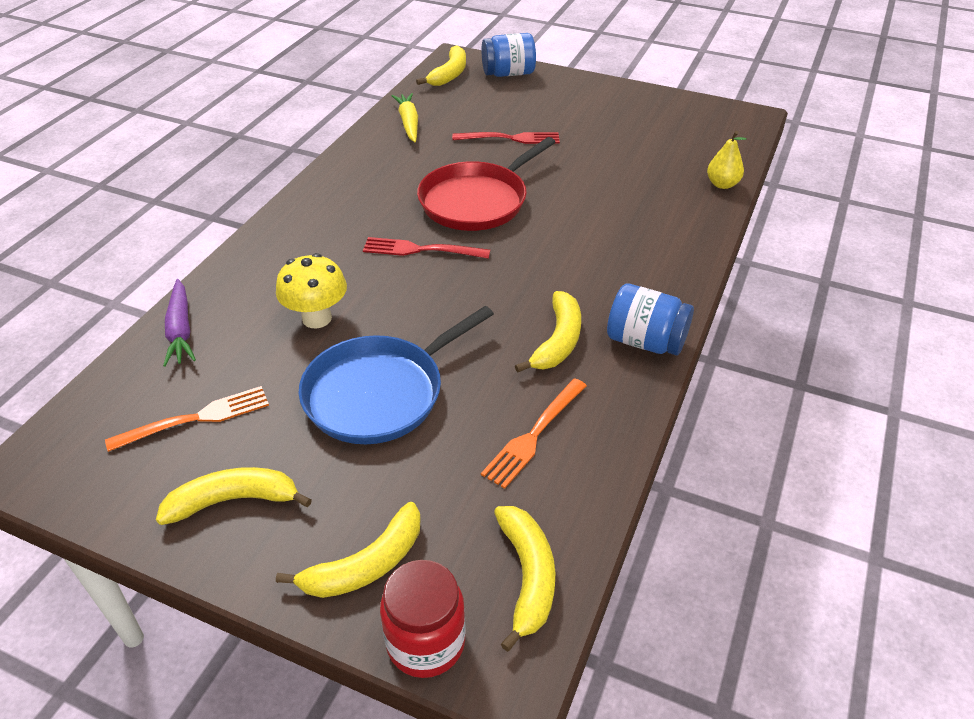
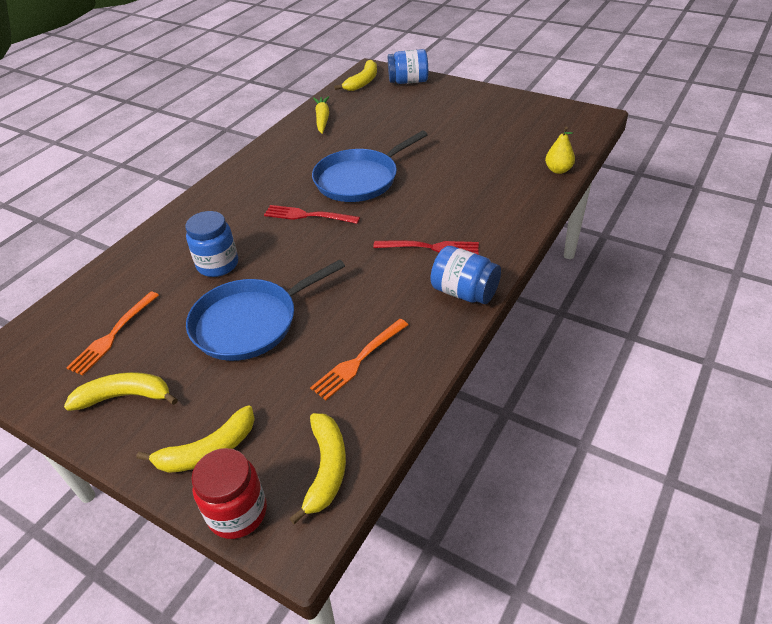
camera: 10 degrees right, 0 degrees up
(180, 330) = (118, 269): purple carrot -> none
(196, 418) = (113, 335): orange fork -> orange fork turned 135 degrees clockwise
(317, 318) = (218, 264): yellow mushroom -> blue jar
(477, 201) = (360, 179): red pan -> blue pan
(510, 138) = (397, 131): red fork -> red fork (430, 247)
(557, 341) = (395, 289): yellow banana -> none

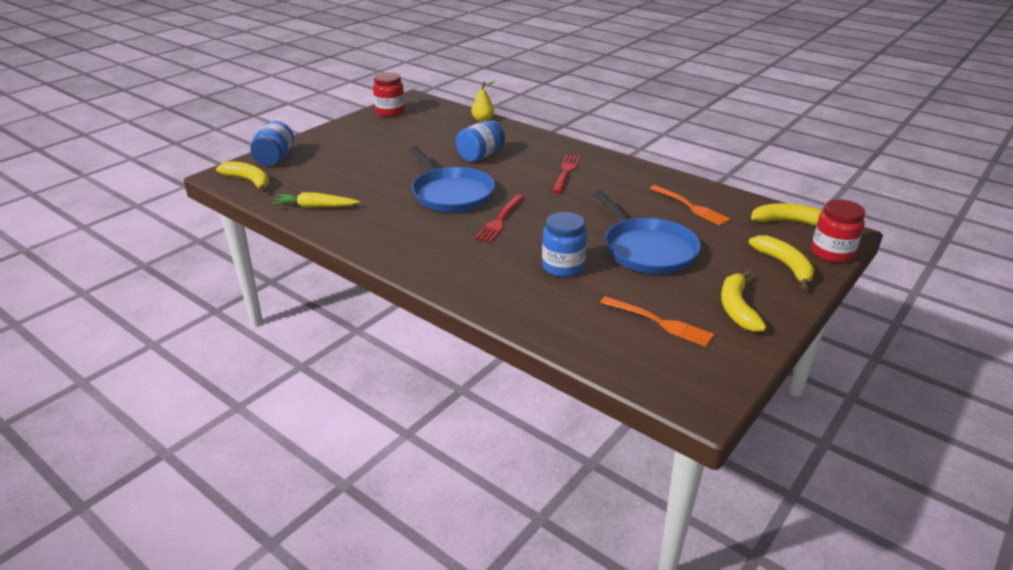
camera: 85 degrees left, 10 degrees down
(464, 292) = (621, 166): blue jar -> blue jar (480, 156)
(546, 111) = (390, 112): none -> red jar

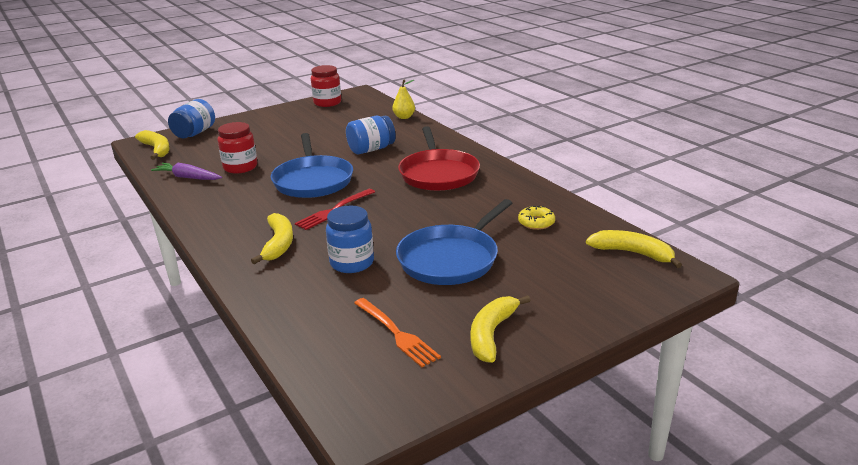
camera: 20 degrees right, 5 degrees down
(315, 207) = (188, 177): yellow carrot -> purple carrot
(566, 172) = (438, 173): red fork -> red pan
(647, 249) = (451, 259): blue pan -> blue pan turned 45 degrees clockwise
(690, 206) = (536, 222): orange fork -> yellow donut
(784, 266) = (586, 299): yellow banana -> yellow banana (278, 244)
(831, 253) = (654, 294): red jar -> red jar (240, 167)

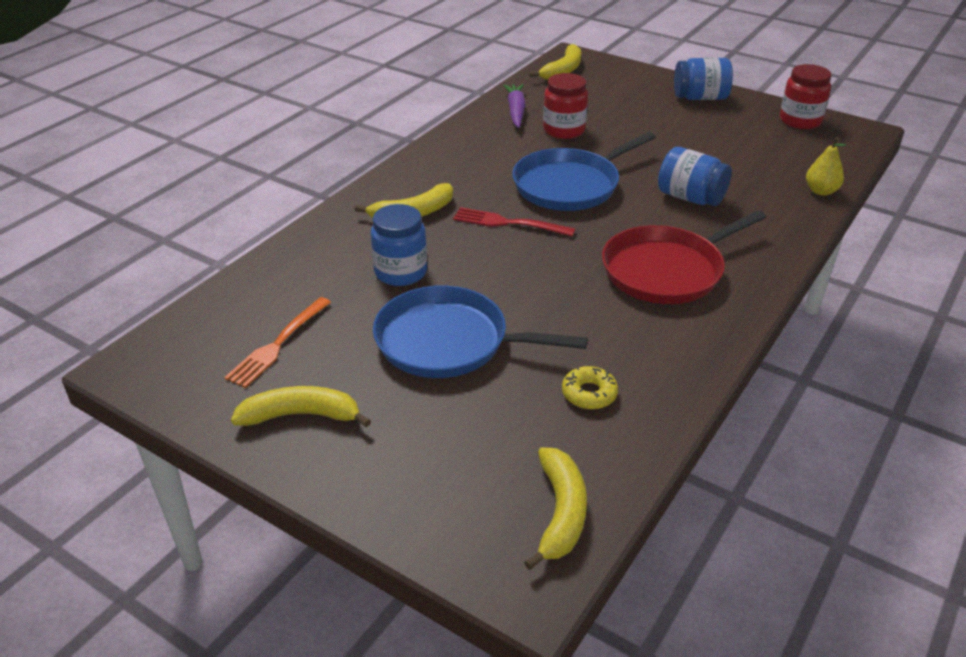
camera: 65 degrees right, 10 degrees up
(194, 133) = (621, 74): blue jar -> blue jar (700, 98)

